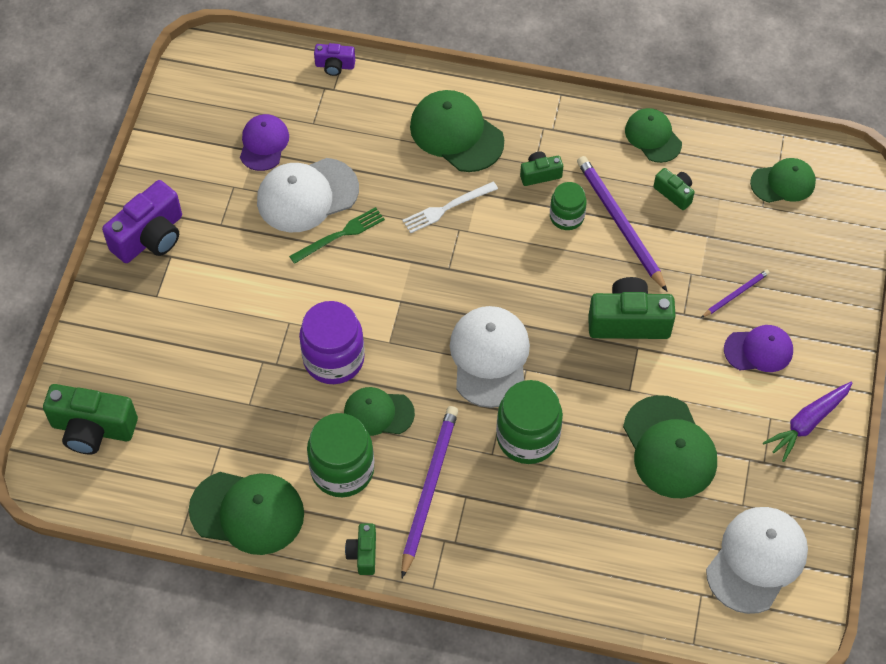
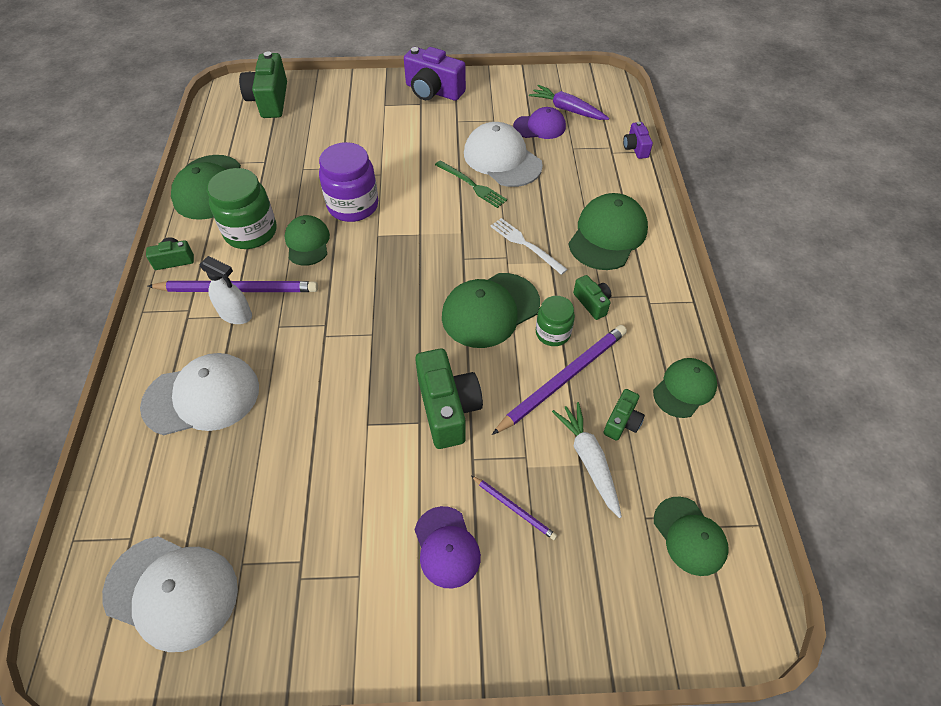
camera: 75 degrees right, 5 degrees down
(464, 493) = (235, 314): none -> white spray bottle
(489, 357) = (378, 305): white cap -> white cap (202, 397)
(527, 437) = (299, 349): green jar -> none
(669, 447) = (304, 474): green cap -> green cap (490, 310)
(704, 229) = (589, 460): none -> white carrot
(807, 423) = (359, 622): purple carrot -> purple carrot (567, 109)

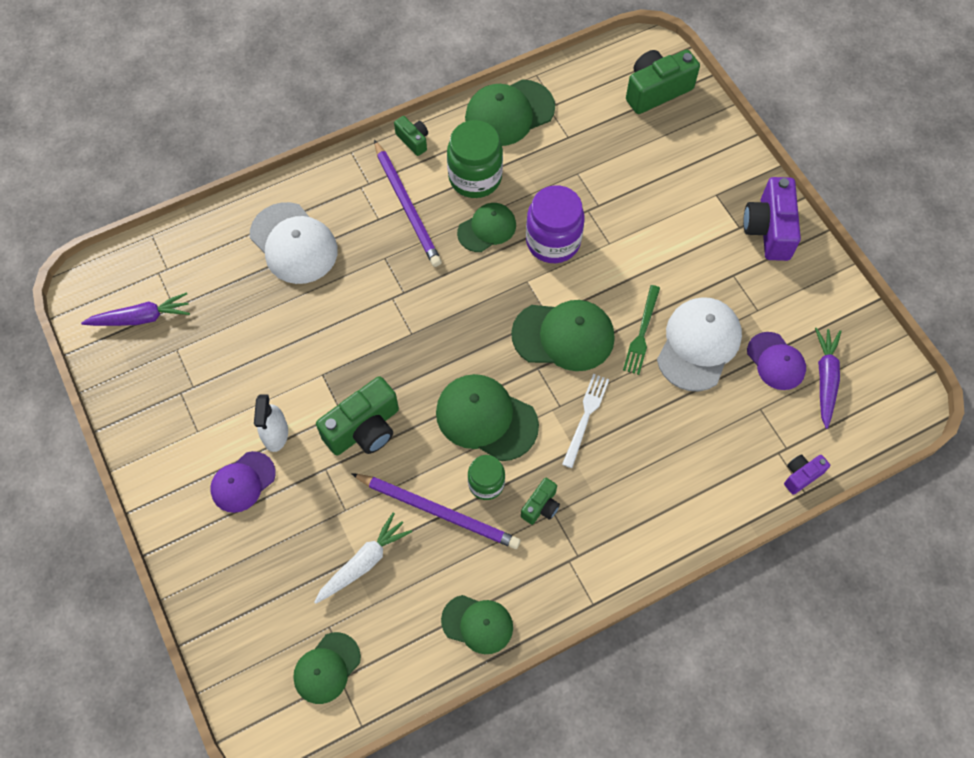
camera: 65 degrees right, 10 degrees up
(172, 592) = (141, 318): white cap -> purple carrot
(235, 314) = (381, 219): white spray bottle -> white spray bottle (276, 434)
(514, 508) = (294, 519): purple pencil -> none
(607, 235) = (642, 491): green cap -> green cap (563, 336)
(622, 422) = (415, 578): green camera -> none

